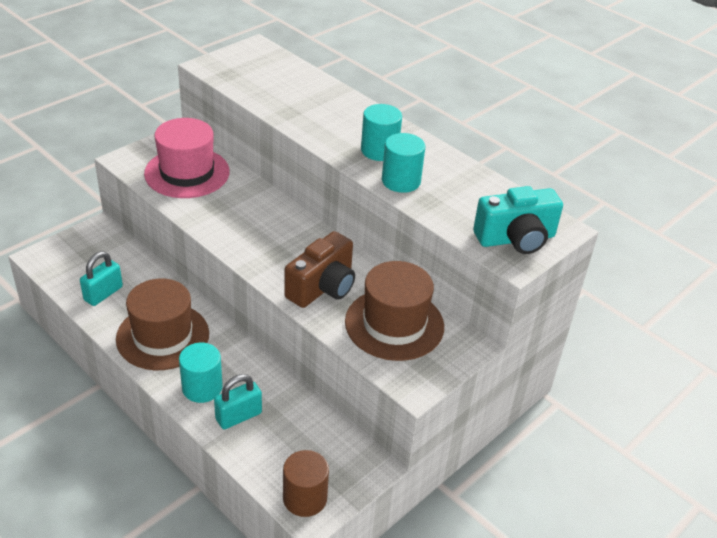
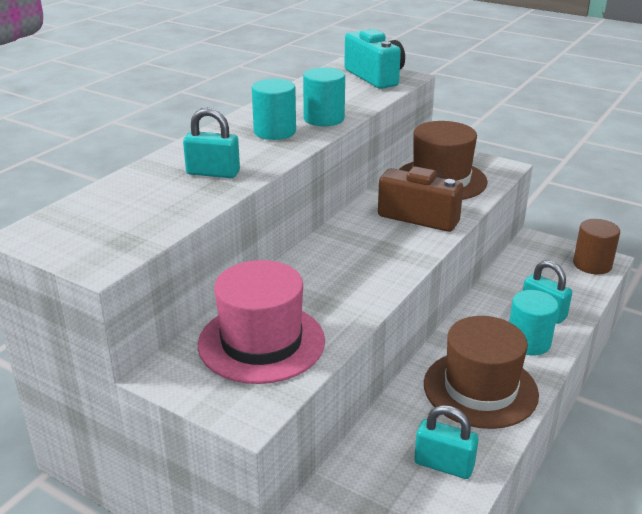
camera: 100 degrees left, 10 degrees down
(310, 113) = (213, 173): none -> turquoise padlock

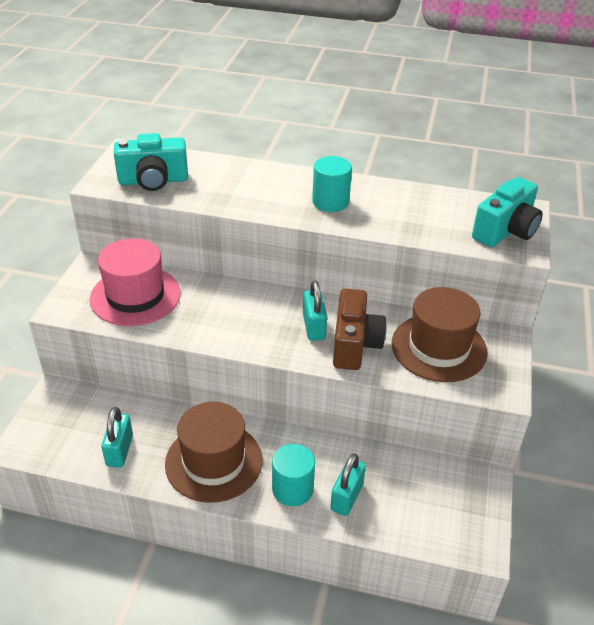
camera: 70 degrees right, 10 degrees up
(134, 222) = (153, 181): none -> turquoise camera
(213, 173) = (239, 192): turquoise padlock -> turquoise padlock (314, 327)
(324, 119) = (375, 220): turquoise cylinder -> none
(592, 264) = (464, 536): brown cylinder -> none

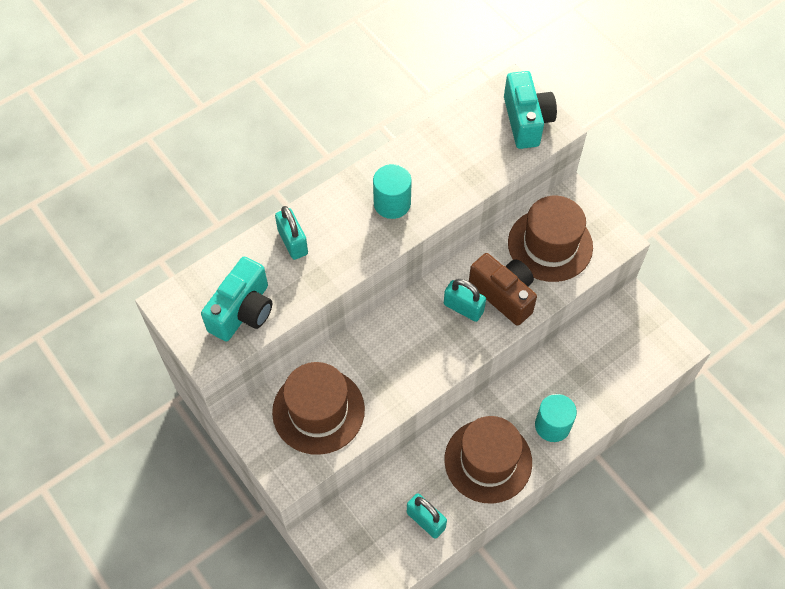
camera: 50 degrees left, 20 degrees up
(135, 296) = (318, 411): pink hat -> brown hat
(346, 497) = (584, 396): turquoise padlock -> turquoise padlock (293, 242)

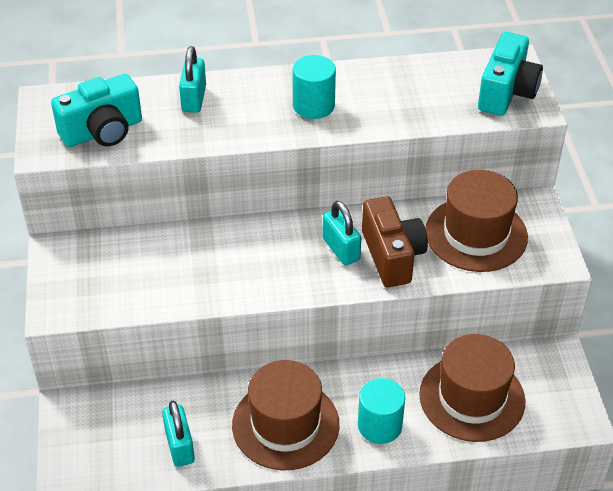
camera: 30 degrees right, 15 degrees down
(318, 411) = (128, 271): brown hat -> brown hat (472, 398)

